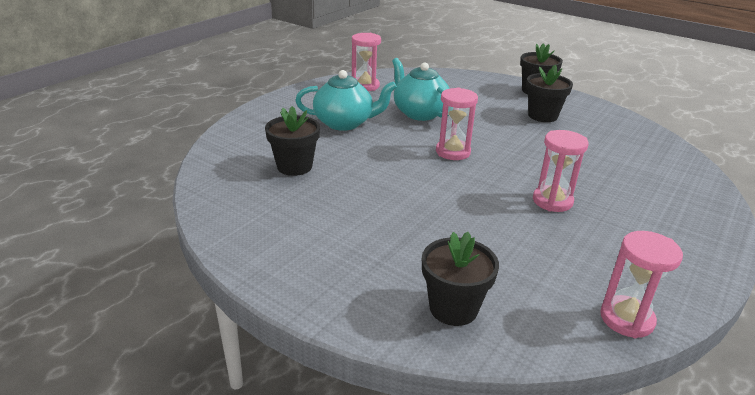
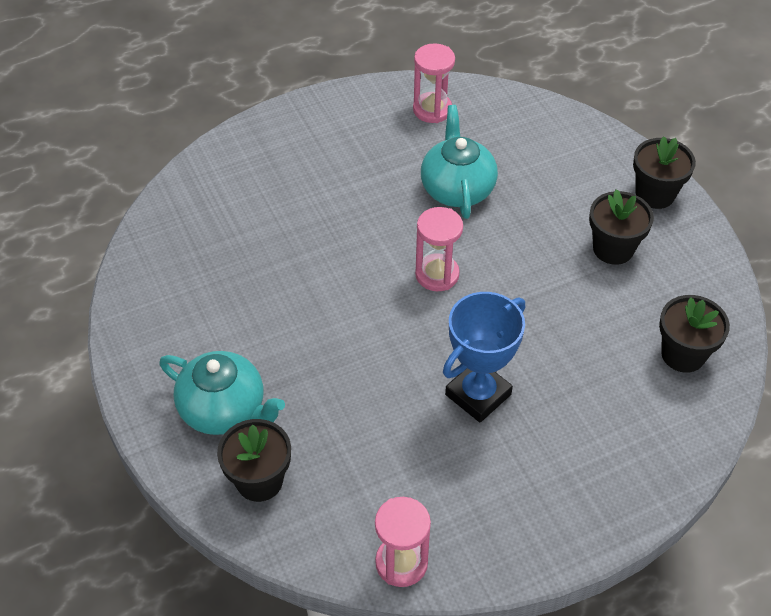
camera: 30 degrees right, 20 degrees up
(294, 166) = (248, 235): black flower pot -> black flower pot (683, 354)
(345, 123) = (353, 178): turquoise teapot -> turquoise teapot (224, 410)
(552, 201) = (478, 394): pink hourglass -> blue trophy

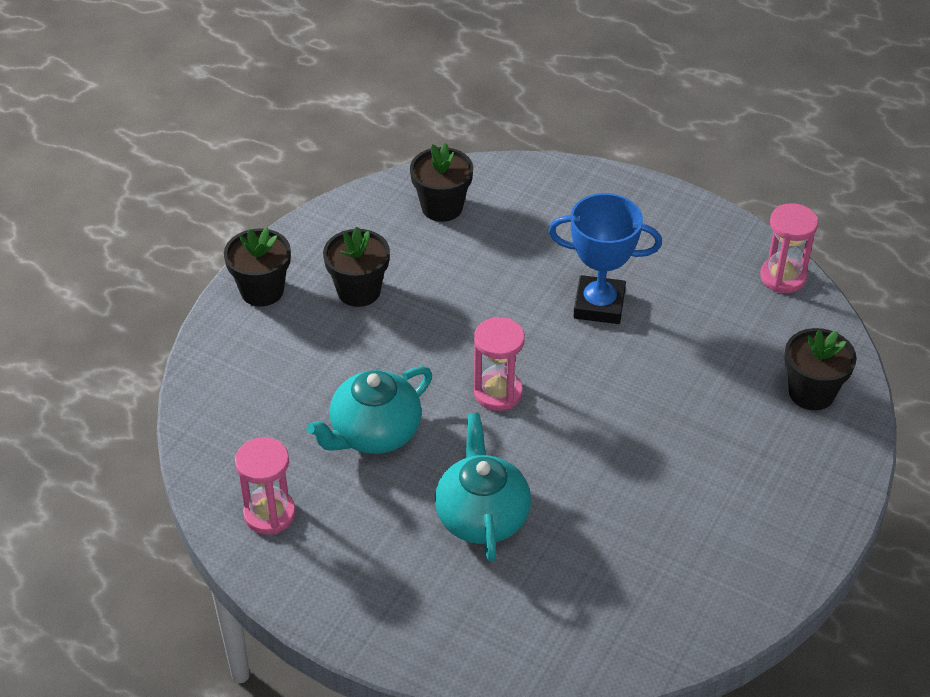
camera: 125 degrees left, 5 degrees down
(224, 410) = (778, 455): turquoise teapot -> turquoise teapot (482, 516)

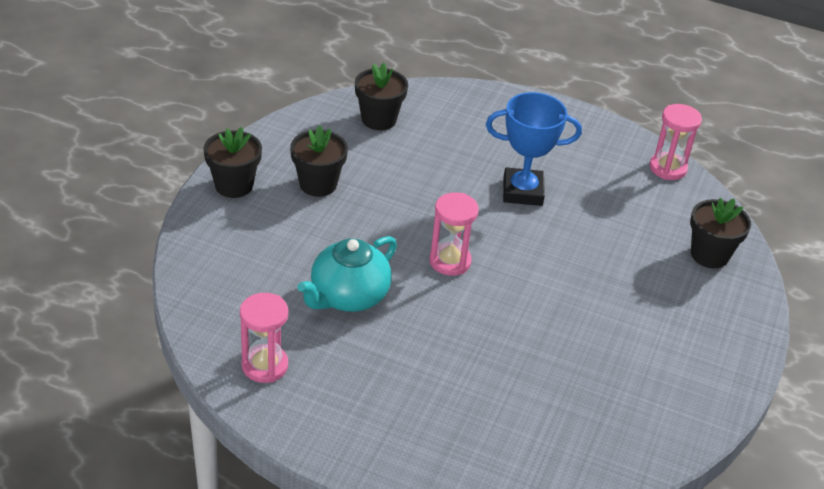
camera: 10 degrees left, 5 degrees down
(482, 516) = (453, 360): turquoise teapot -> none

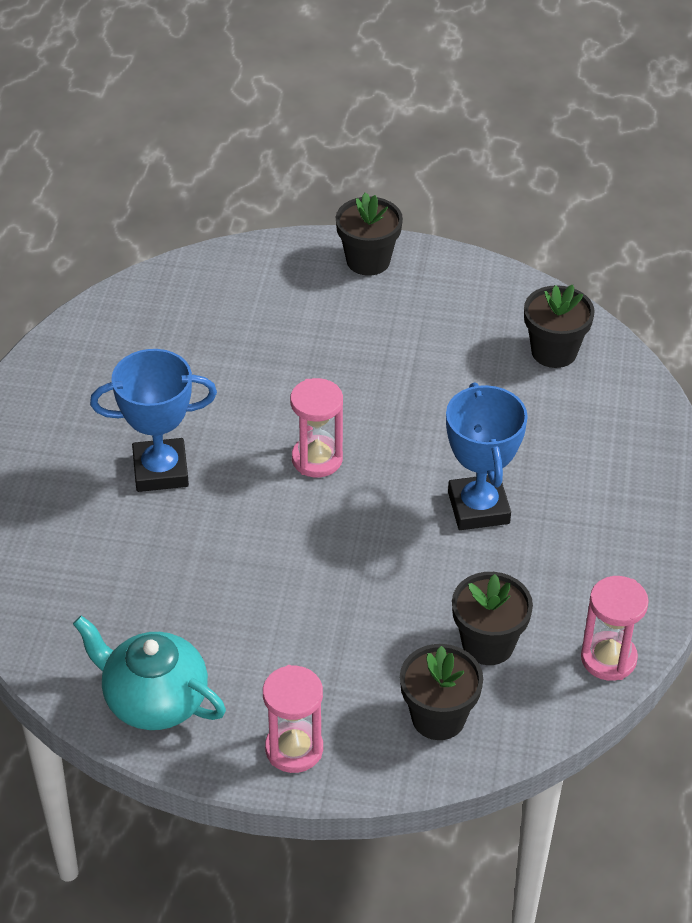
camera: 80 degrees right, 5 degrees up
(265, 365) = (104, 345): pink hourglass -> pink hourglass (294, 749)
(318, 184) = (402, 324): black flower pot -> black flower pot (488, 644)
(348, 296) = (226, 385): turquoise teapot -> turquoise teapot (154, 700)
(435, 355) = (160, 470): none -> blue trophy

